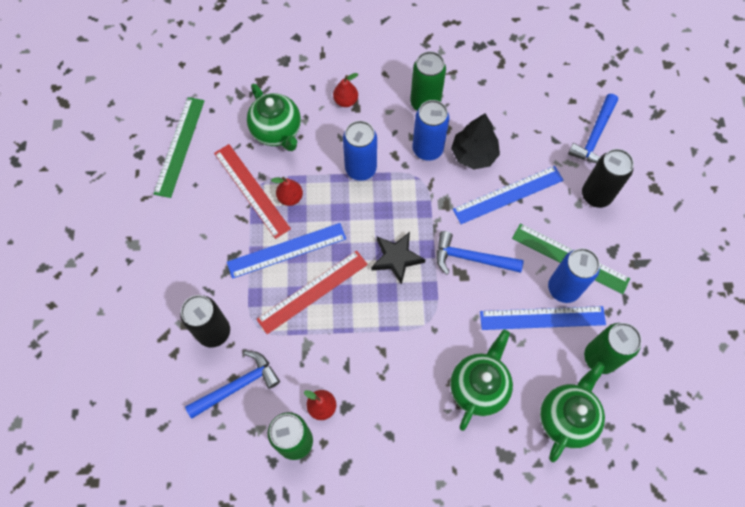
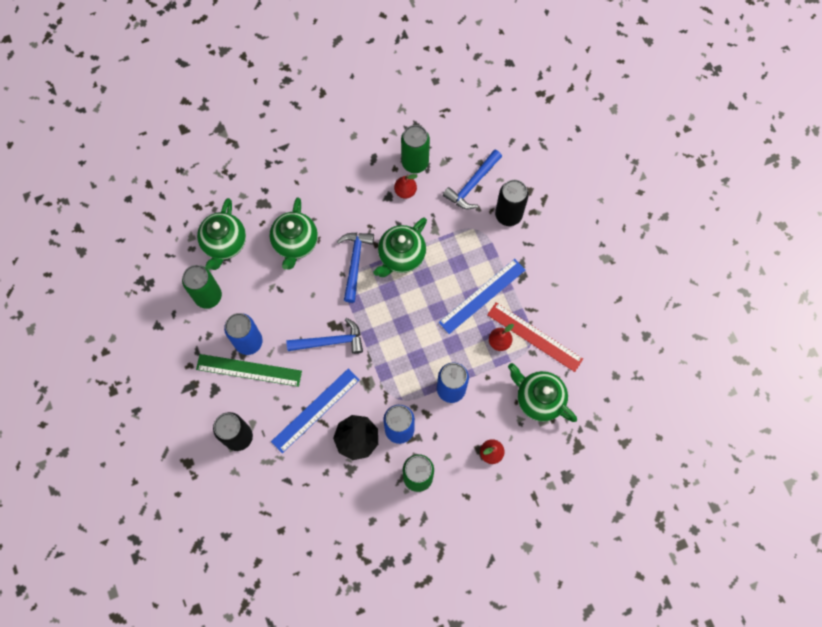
camera: 160 degrees right, 5 degrees up
(179, 146) = (615, 355): green ruler -> none
(312, 291) = (447, 270): red ruler -> none
(358, 326) = (401, 256): none -> green teapot
(396, 258) = (391, 320): black star -> none
(542, 318) = (260, 312): blue ruler -> none
(594, 136) = (252, 498): blue hammer -> blue hammer (355, 262)

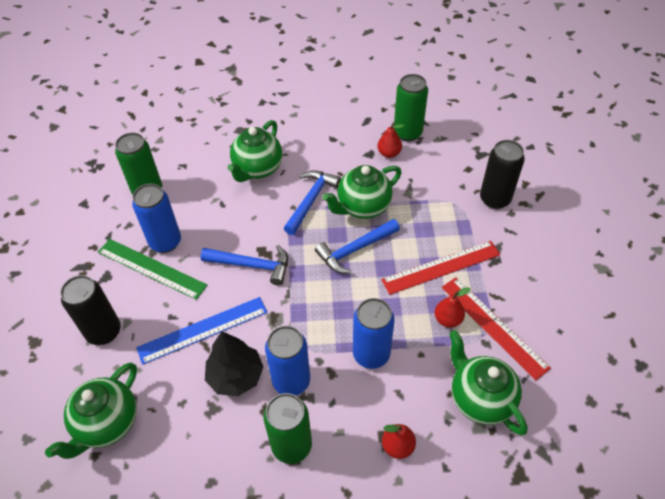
camera: 20 degrees right, 20 degrees down
(224, 244) = (188, 153): green teapot -> green teapot (107, 424)
(472, 184) = (462, 164): blue hammer -> blue hammer (355, 250)
(482, 296) = (441, 267): blue ruler -> red ruler

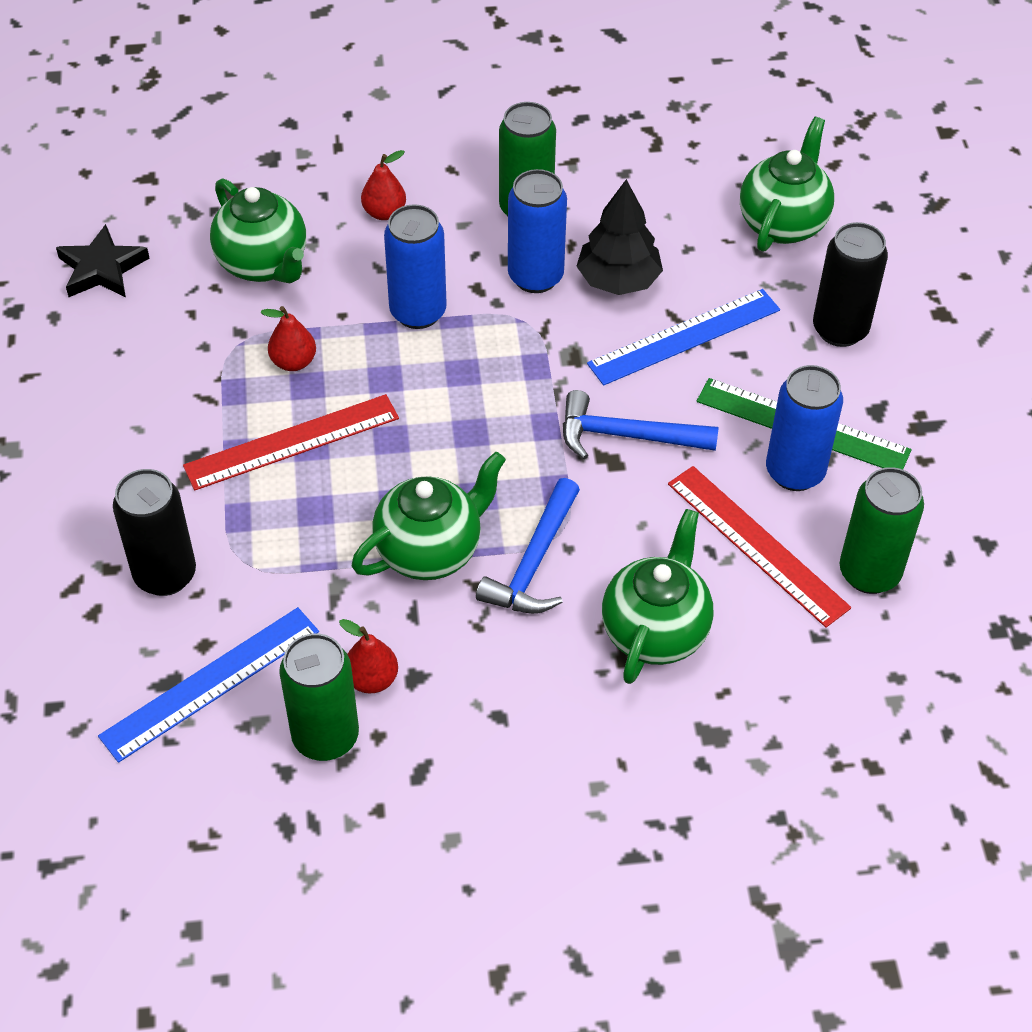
camera: 175 degrees right, 0 degrees up
(355, 250) = (445, 467): blue hammer -> none
(461, 153) = (211, 683): none -> blue ruler
(493, 326) = (222, 354): red ruler -> red ruler (757, 545)
(593, 399) = (102, 268): none -> black star

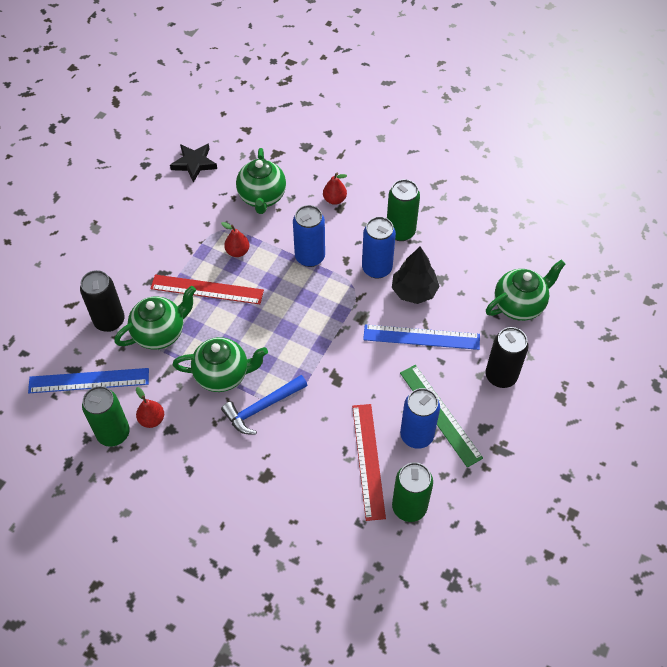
camera: 35 degrees right, 5 degrees up
(626, 436) = (353, 371): blue hammer -> none
(655, 631) = (287, 473): green teapot -> green teapot (160, 333)

